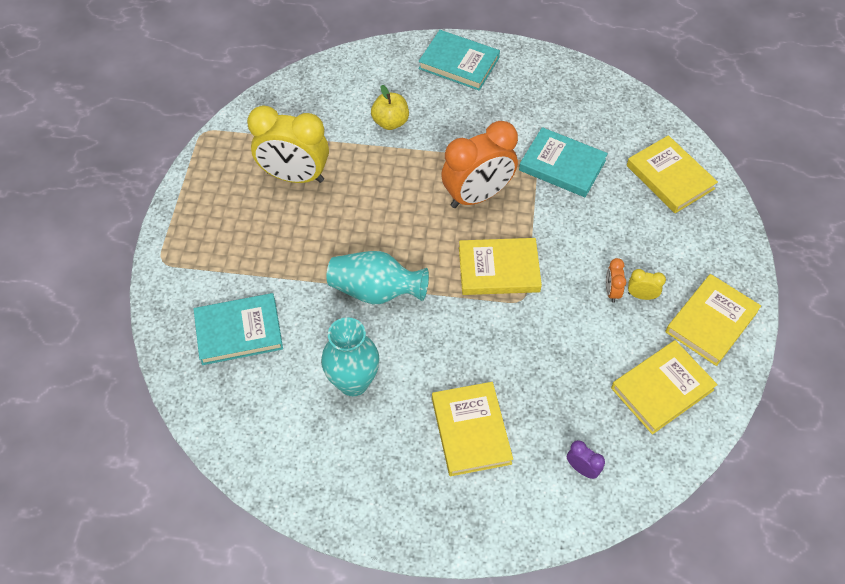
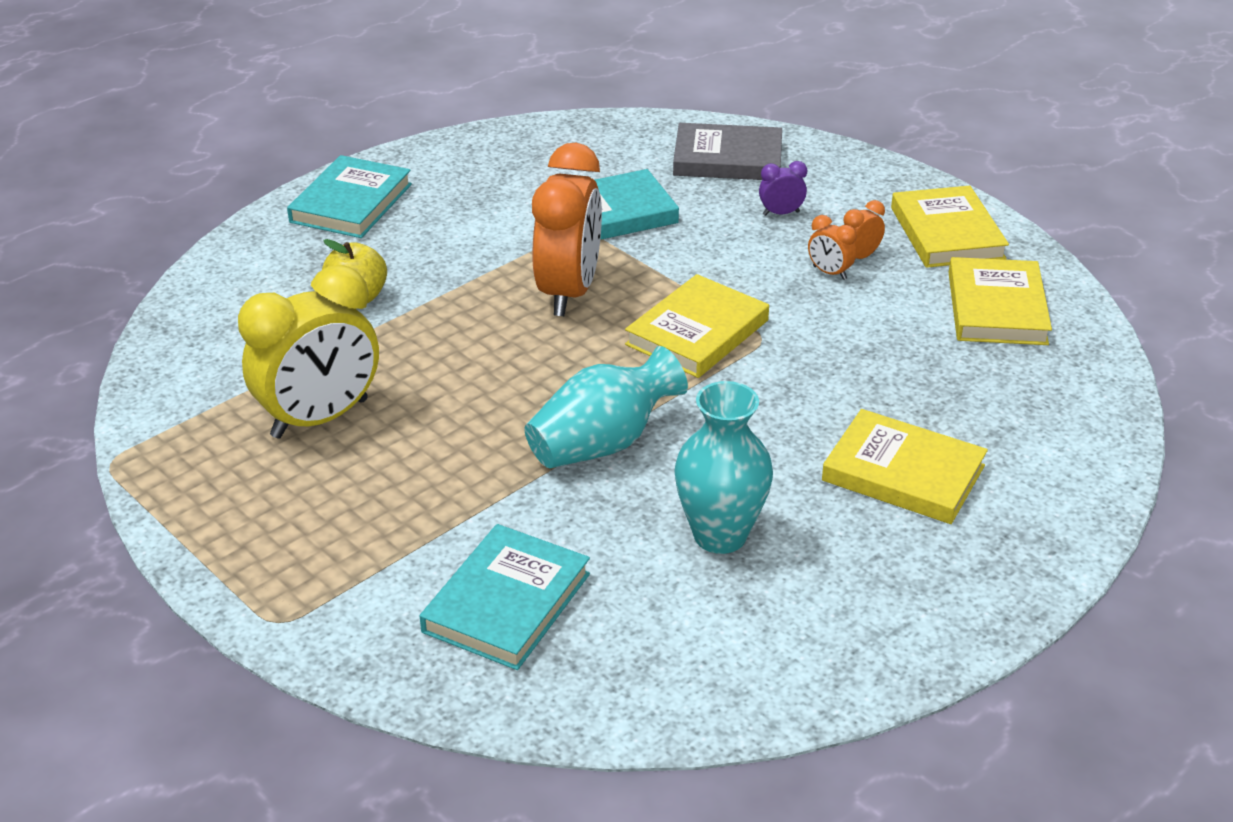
camera: 50 degrees left, 20 degrees down
(459, 63) = (351, 203): turquoise book -> turquoise book turned 45 degrees counterclockwise
(582, 469) = (1043, 417): purple clock -> purple clock (781, 213)
(641, 295) = (859, 257): yellow clock -> orange clock
(670, 177) = (727, 159): yellow book -> grey book

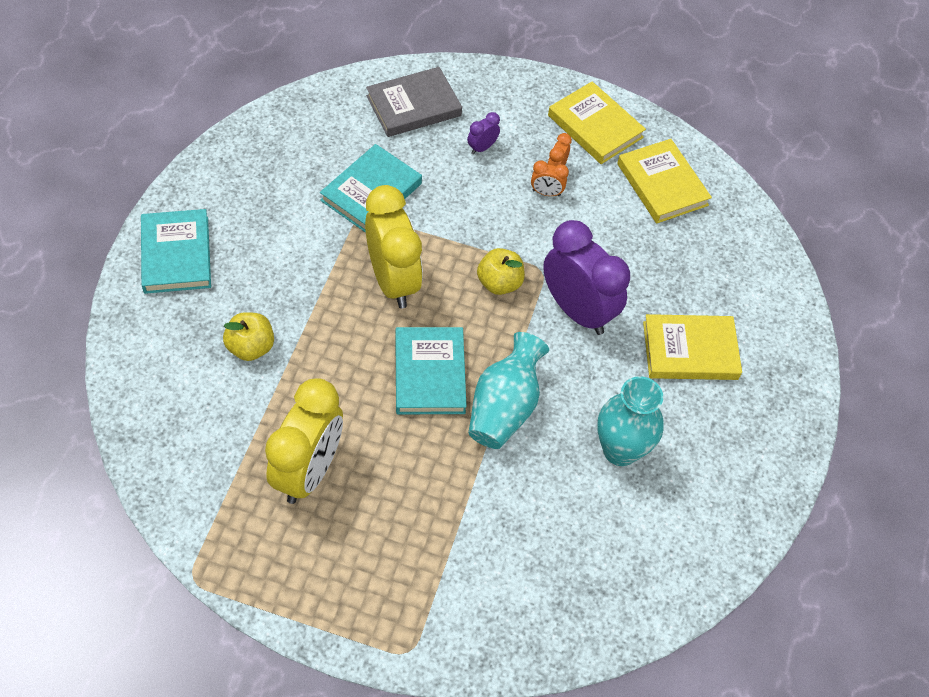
camera: 35 degrees left, 20 degrees up
(506, 602) = (534, 565): turquoise book -> turquoise book (429, 373)
(568, 292) = (393, 281): orange clock -> yellow clock
(697, 332) = (499, 283): yellow book -> yellow apple
(777, 387) = (577, 311): none -> purple clock

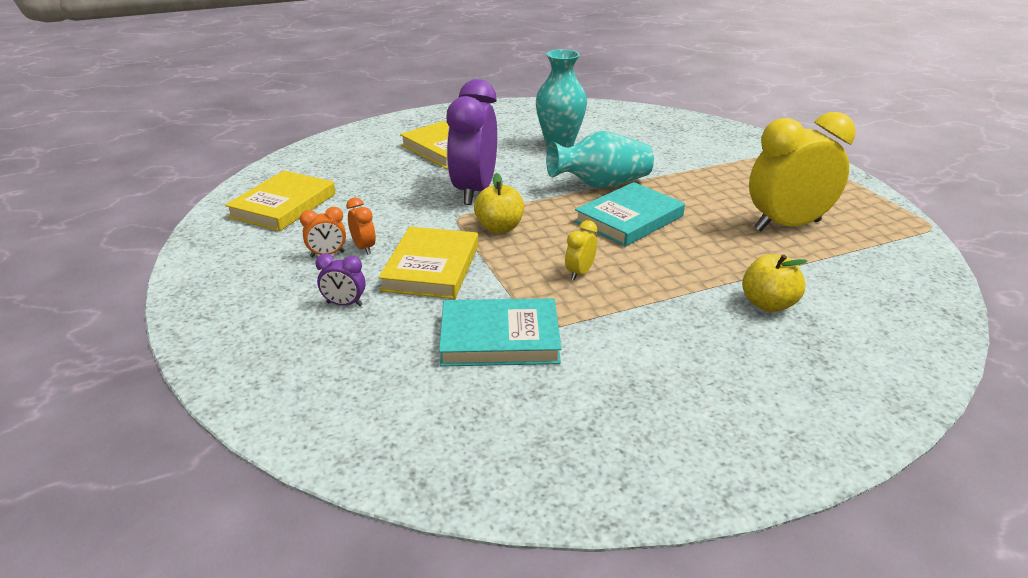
camera: 125 degrees left, 25 degrees down
(176, 254) = (786, 418): turquoise book -> none
(393, 281) = (580, 273): yellow clock -> yellow clock, size x0.42
(413, 106) = (328, 380): grey book -> none
(595, 126) = (236, 258): yellow book -> yellow book (431, 267)

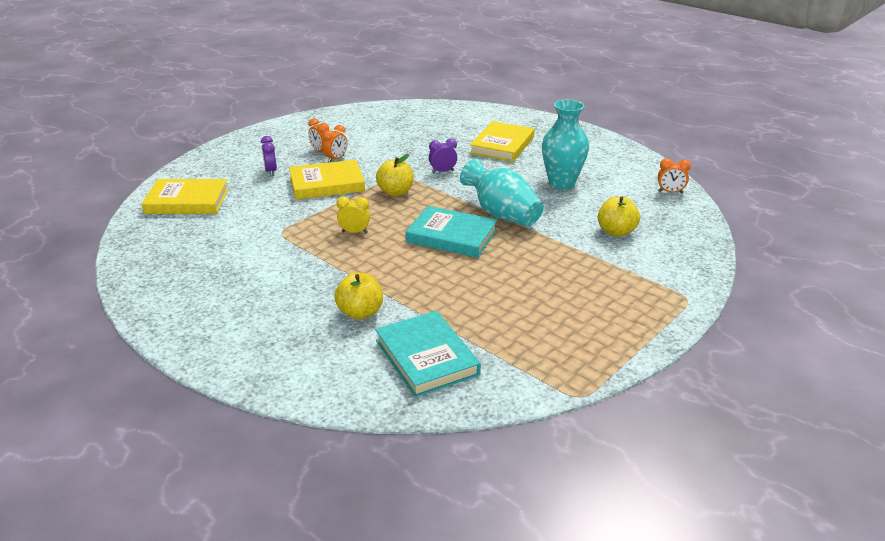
camera: 65 degrees right, 0 degrees up
(283, 205) = (369, 123): yellow book -> yellow book (187, 201)
(474, 191) = (443, 171): purple clock -> purple clock, size x0.42
(499, 338) = (261, 222): turquoise book -> turquoise book (427, 357)
(615, 111) = (670, 192): none -> orange clock
(671, 147) = (616, 232): none -> yellow apple
(787, 226) = (504, 309): yellow clock -> none

